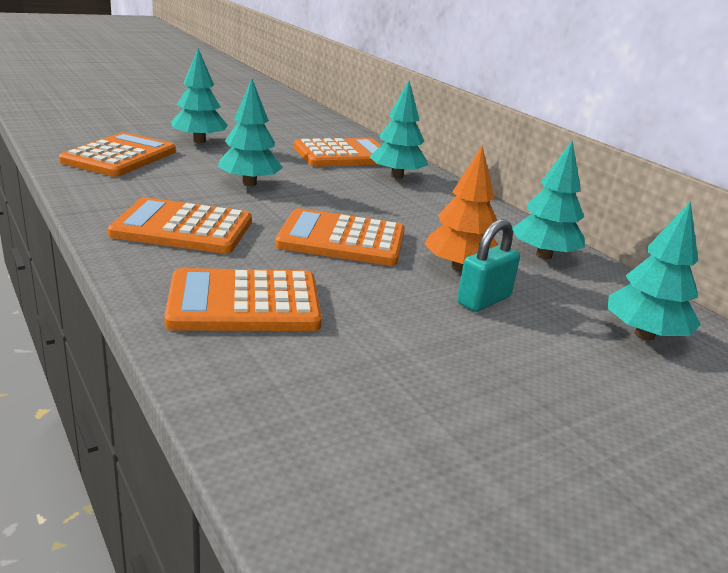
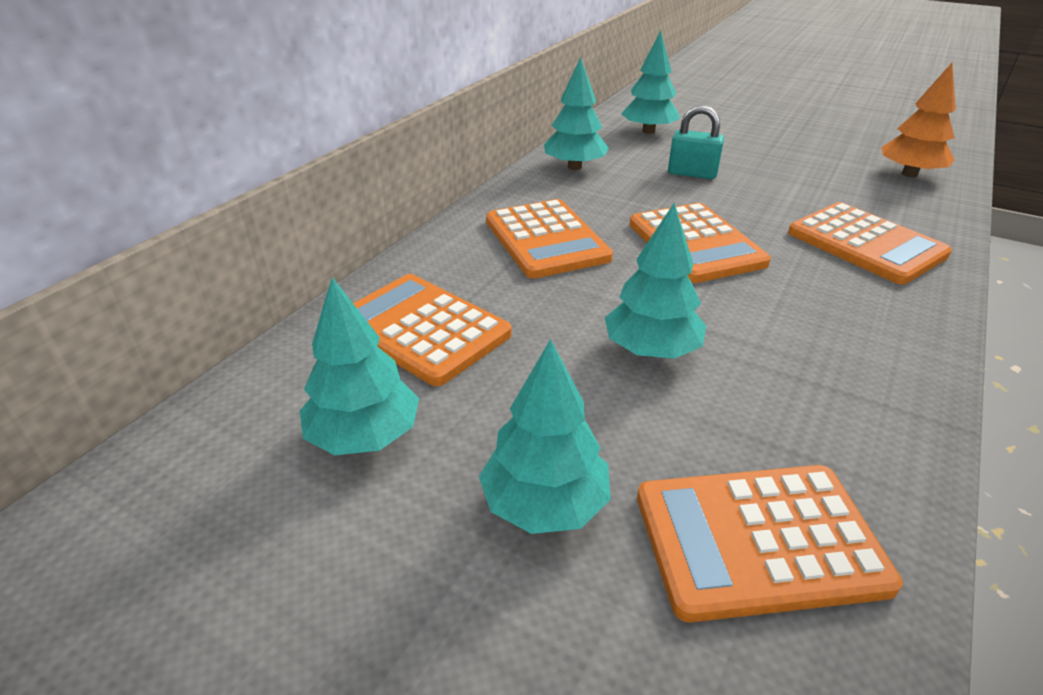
camera: 115 degrees left, 10 degrees up
(183, 228) = (832, 329): orange calculator -> orange calculator (546, 240)
(396, 176) = (464, 267): turquoise tree -> turquoise tree (364, 436)
(459, 267) = (656, 189): orange tree -> orange tree (909, 174)

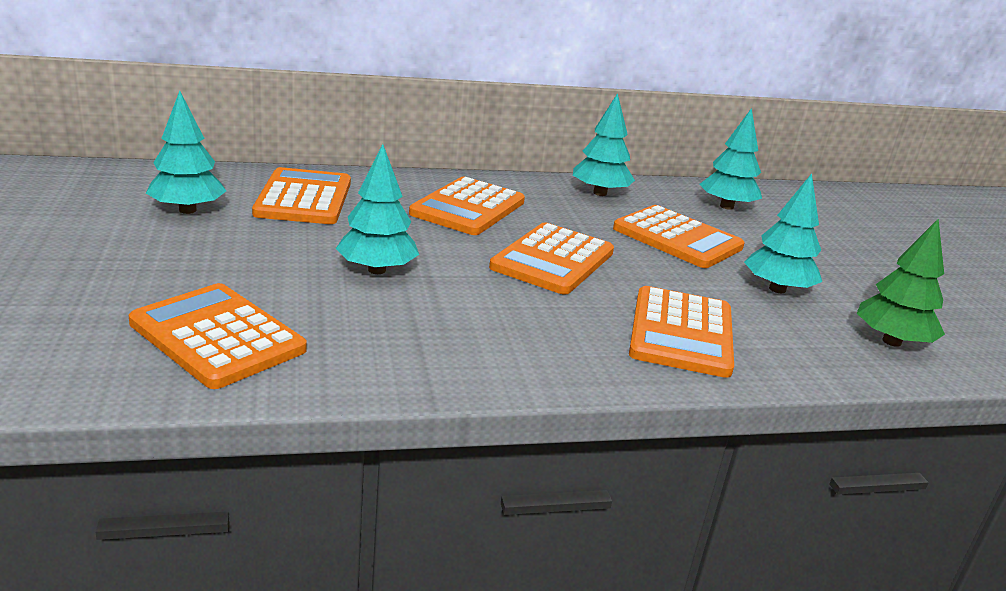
camera: 45 degrees right, 10 degrees down
(544, 504) = (183, 268): turquoise tree -> turquoise tree (777, 289)
(692, 173) = (677, 238): turquoise padlock -> orange calculator
(909, 174) = (891, 341): orange tree -> green tree

